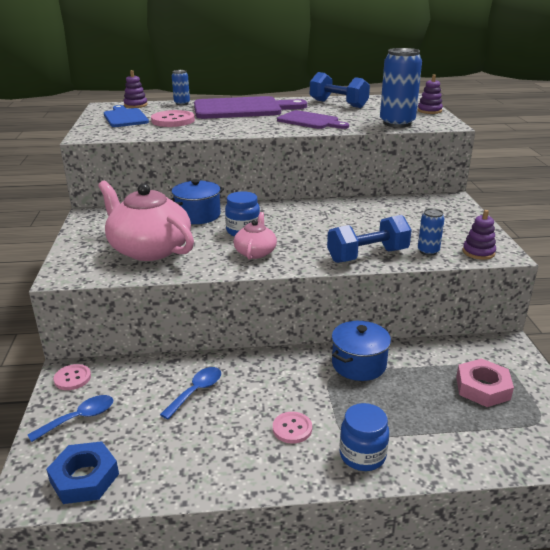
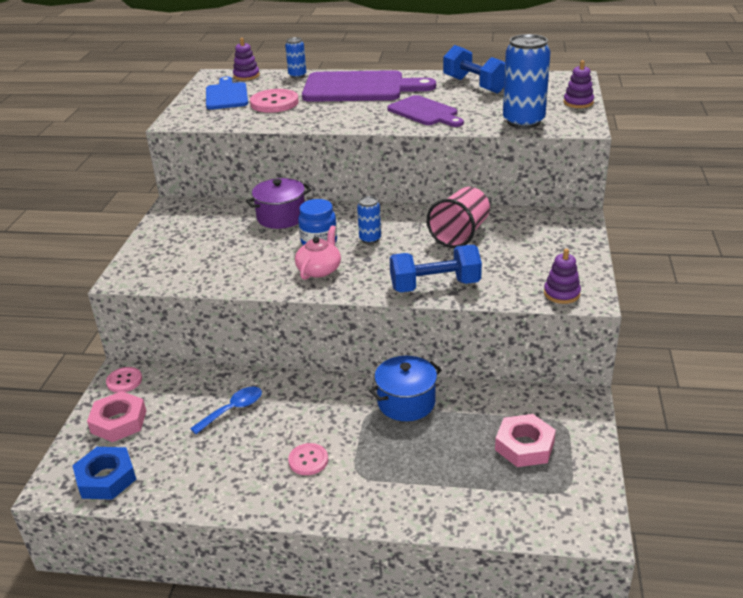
camera: 15 degrees right, 5 degrees up
(79, 418) = (119, 421): blue spoon -> pink nut
(149, 249) = (215, 255): pink teapot -> none
(198, 215) = (281, 217): blue pot -> purple pot
(362, 455) = (363, 497): blue jar -> none
(364, 217) = (460, 234): none -> pink cup
(428, 251) = (505, 287): blue can -> blue can (370, 239)

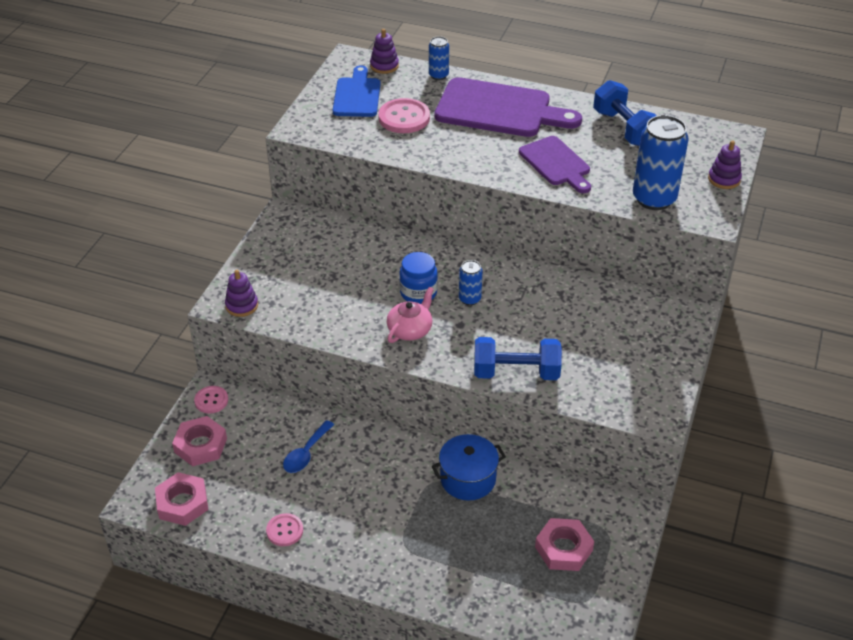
camera: 10 degrees right, 10 degrees up
(106, 478) = (182, 503): blue nut -> pink nut
(233, 409) = (306, 453): blue spoon -> blue spoon turned 150 degrees clockwise
(281, 217) = (388, 251): purple pot -> none
(308, 460) = (363, 522): pink button -> pink button (284, 531)
(460, 234) = (561, 310): pink cup -> none
(561, 293) = (635, 407): purple stacking toy -> purple stacking toy (242, 305)

